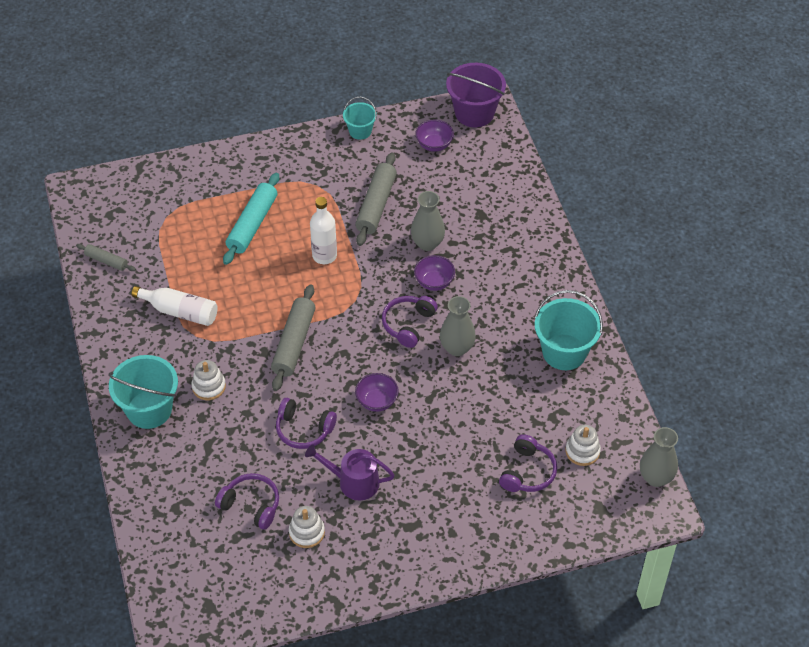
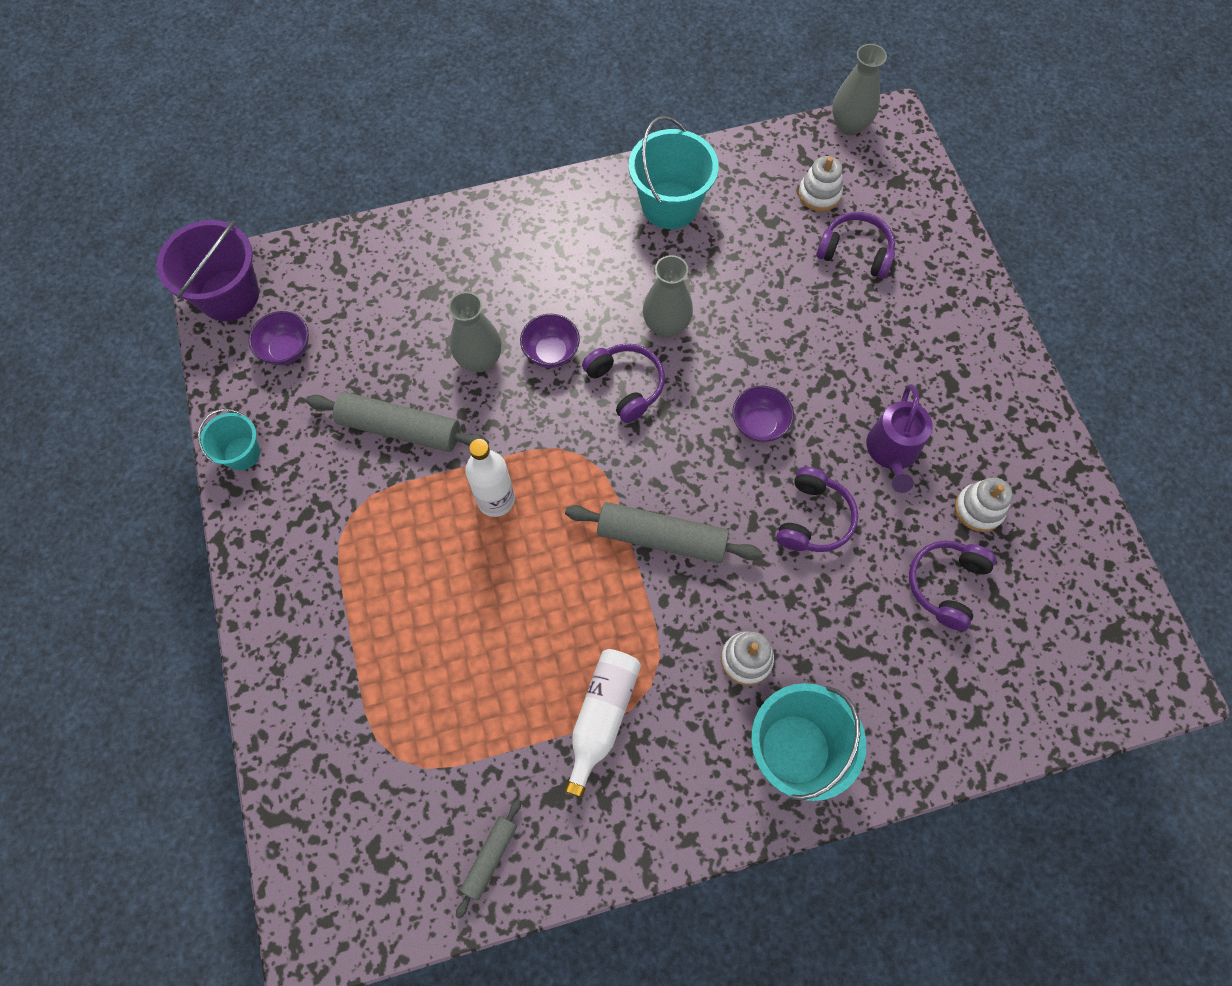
camera: 90 degrees left, 15 degrees up
(252, 224) = (425, 612): turquoise rolling pin -> none
(408, 324) = (626, 385): purple headphones -> purple headphones turned 150 degrees counterclockwise

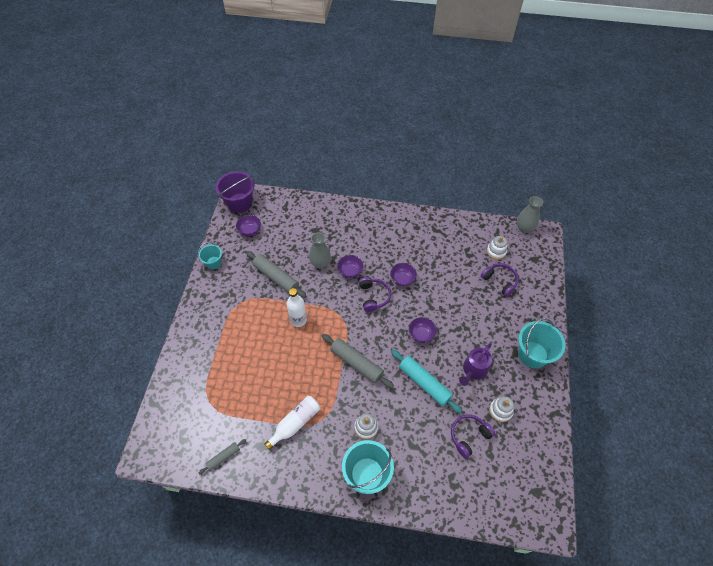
camera: 25 degrees right, 10 degrees down
(666, 326) = (402, 279): grey vase -> purple bowl
(670, 205) = (429, 232): turquoise bucket -> turquoise bucket (532, 354)
(813, 519) = (424, 383): purple headphones -> turquoise rolling pin

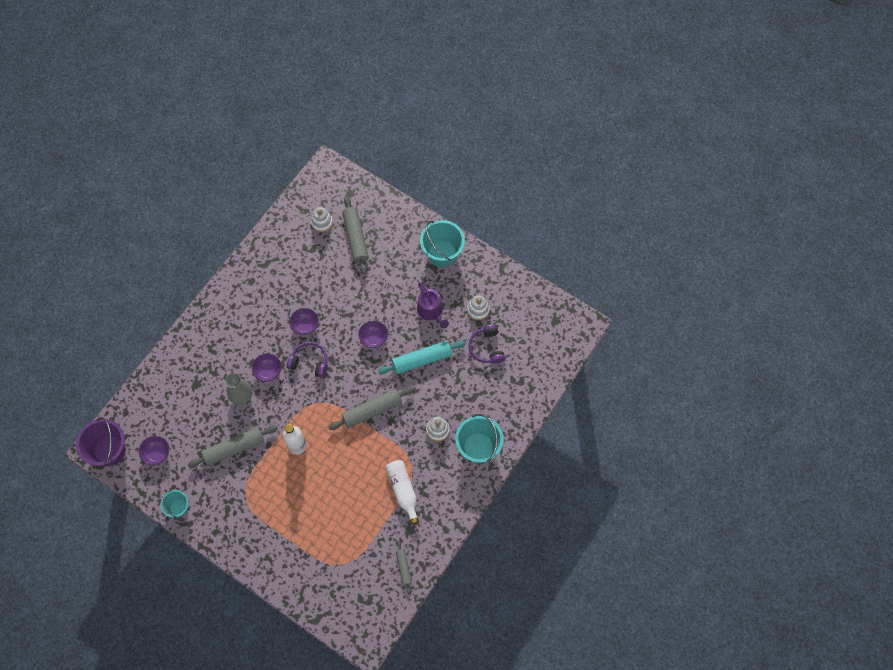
camera: 65 degrees left, 10 degrees up
(500, 281) = (356, 238): purple headphones -> grey rolling pin
(524, 228) = (310, 181): grey vase -> none

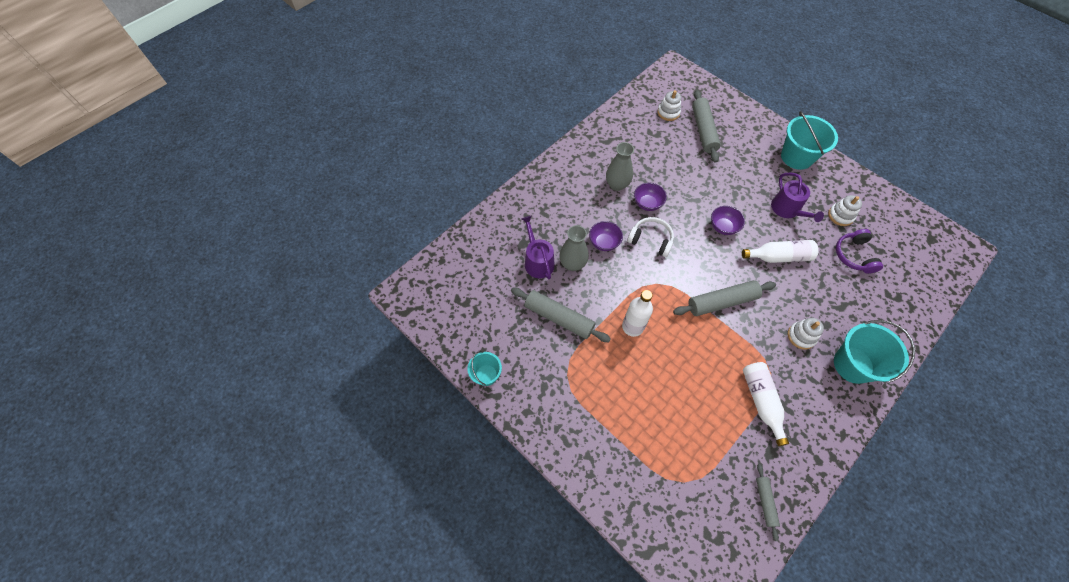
camera: 10 degrees right, 5 degrees down
(109, 451) = (417, 298): purple bucket -> none
(157, 453) = (470, 309): purple bowl -> none
(211, 399) = (537, 261): none -> purple watering can
(234, 448) = (559, 318): grey rolling pin -> grey rolling pin turned 45 degrees clockwise
(276, 310) = (617, 185): none -> grey vase
(309, 362) = (651, 240): purple headphones -> white headphones
(422, 359) = (779, 257): turquoise rolling pin -> white bottle

